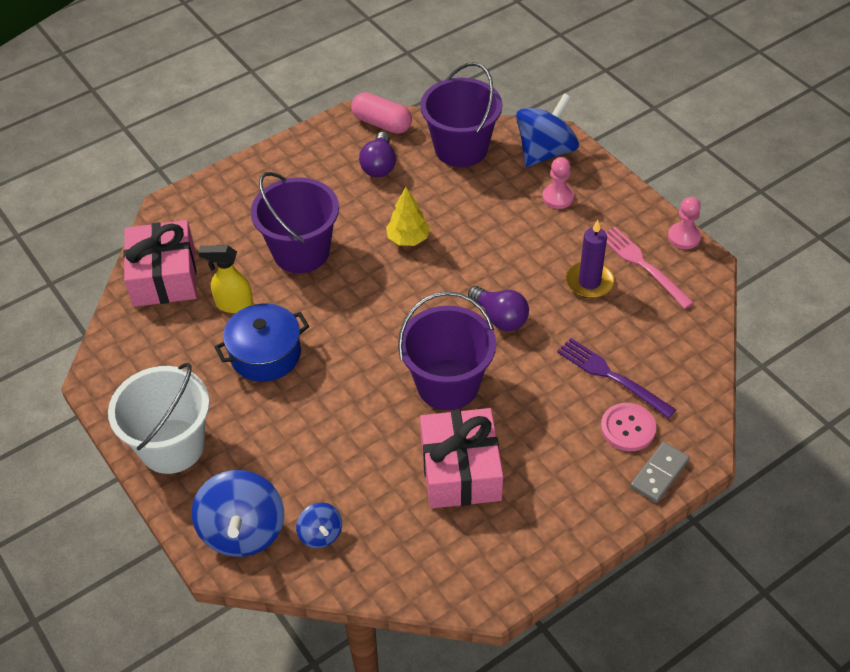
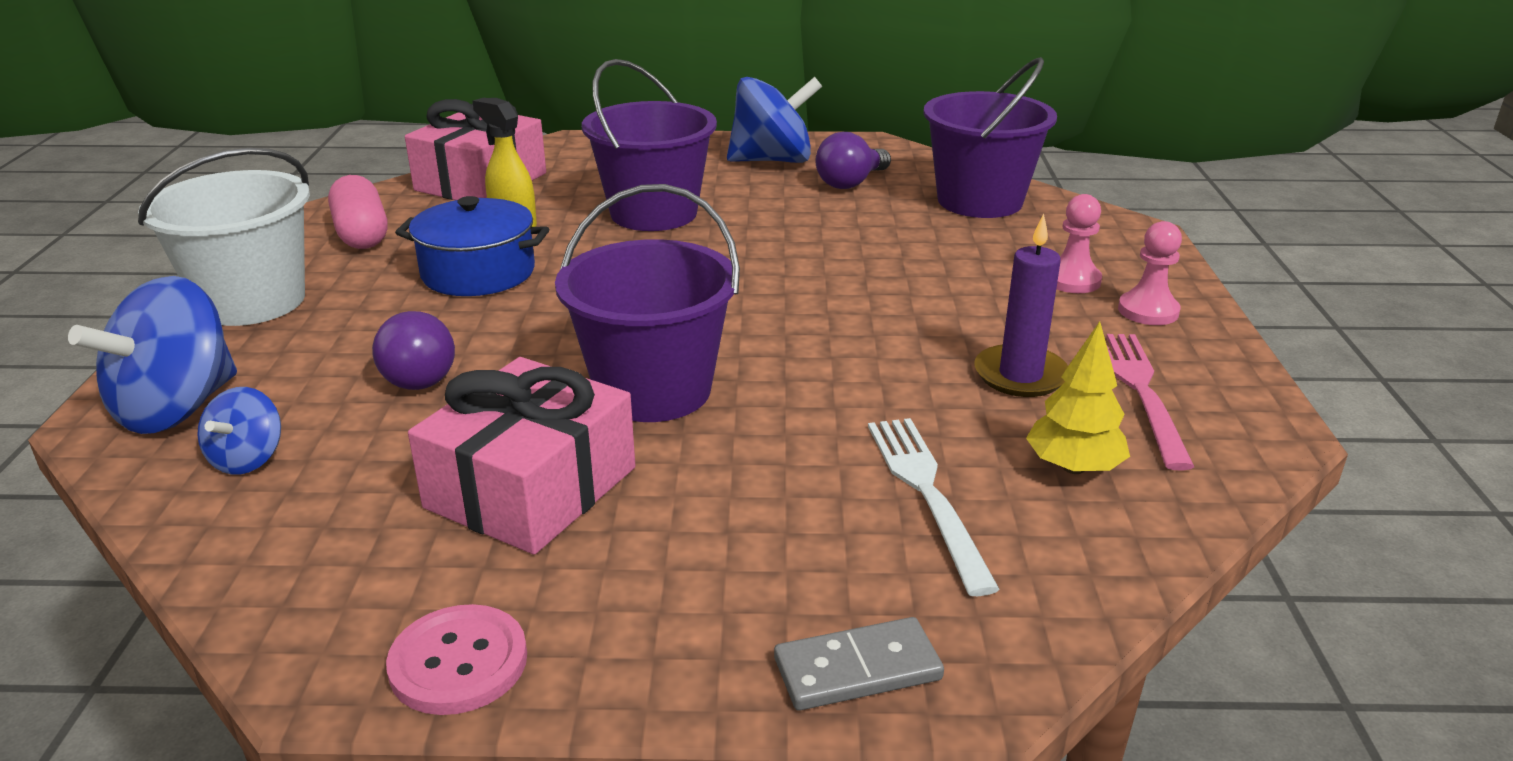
camera: 35 degrees right, 20 degrees down
(382, 123) = (901, 156): pink capsule -> pink capsule (362, 234)
(408, 239) = (800, 246): yellow tree -> yellow tree (1073, 467)
(500, 317) = (827, 357): purple light bulb -> purple light bulb (422, 374)
(545, 152) = (1103, 237): blue spinning top -> blue spinning top (772, 160)
(611, 376) = (927, 493): purple fork -> white fork
(628, 428) = (874, 572): pink button -> pink button (458, 662)
(684, 237) = (1257, 389): pink pawn -> pink pawn (1148, 311)

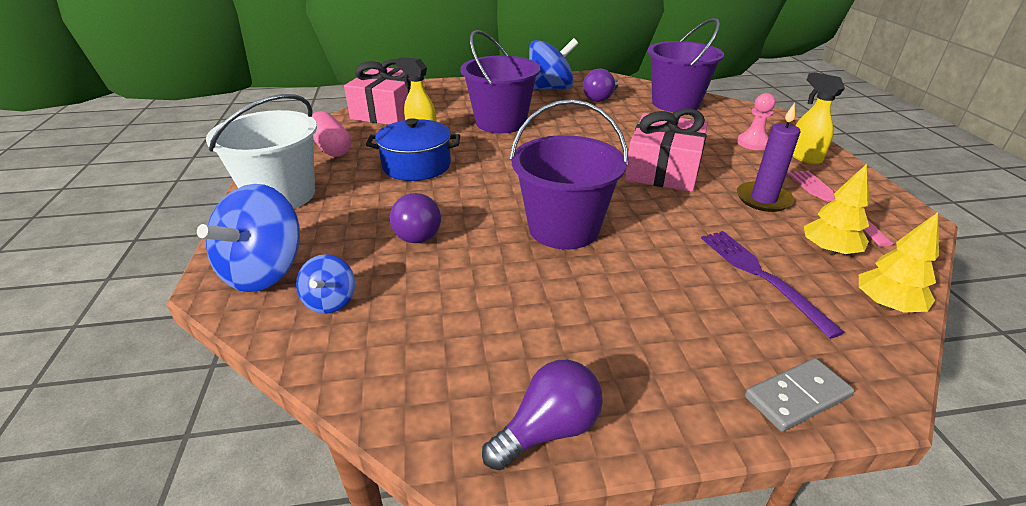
camera: 10 degrees left, 5 degrees up
(458, 662) = (548, 430): pink button -> purple light bulb
(531, 487) = (526, 299): pink gift -> pink gift (663, 169)
(927, 493) = (760, 275): white fork -> purple fork
(1107, 559) = (886, 305): none -> yellow tree
(1148, 311) = (804, 157): pink pawn -> yellow spray bottle

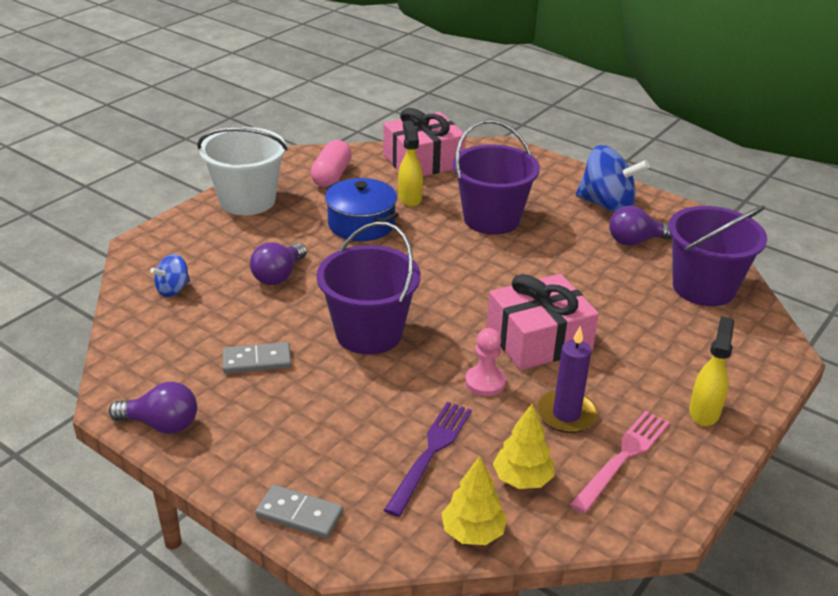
camera: 45 degrees right, 0 degrees up
(264, 271) = (169, 250): blue spinning top -> none
(523, 305) = (257, 361): none -> grey domino
(753, 143) = (684, 369): pink pawn -> pink pawn (485, 382)

